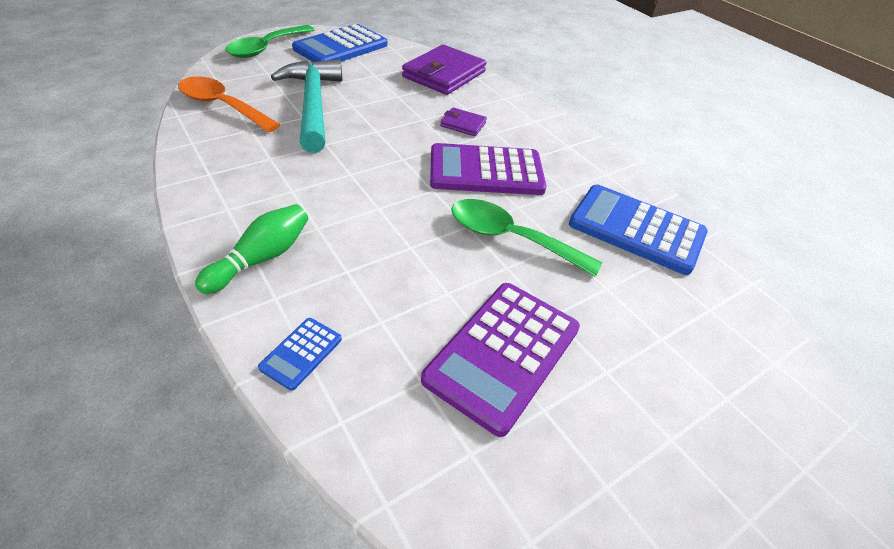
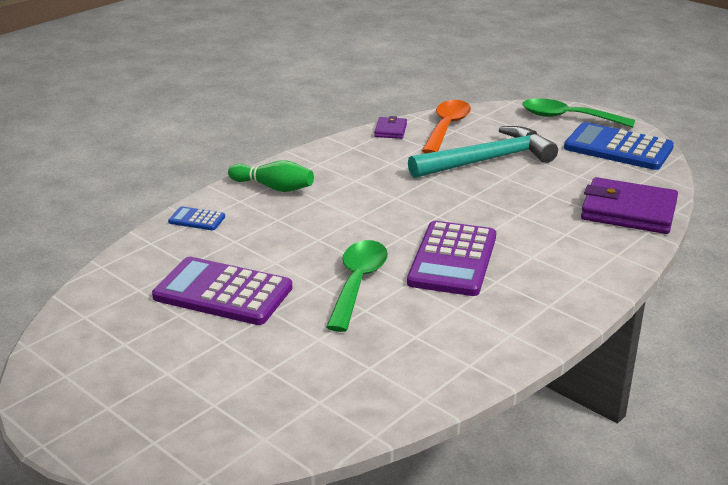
camera: 80 degrees right, 15 degrees down
(463, 124) = (529, 237): purple wallet -> purple wallet (390, 130)
(486, 171) = (453, 260): purple calculator -> purple calculator turned 150 degrees counterclockwise
(636, 229) = (418, 355): blue calculator -> none

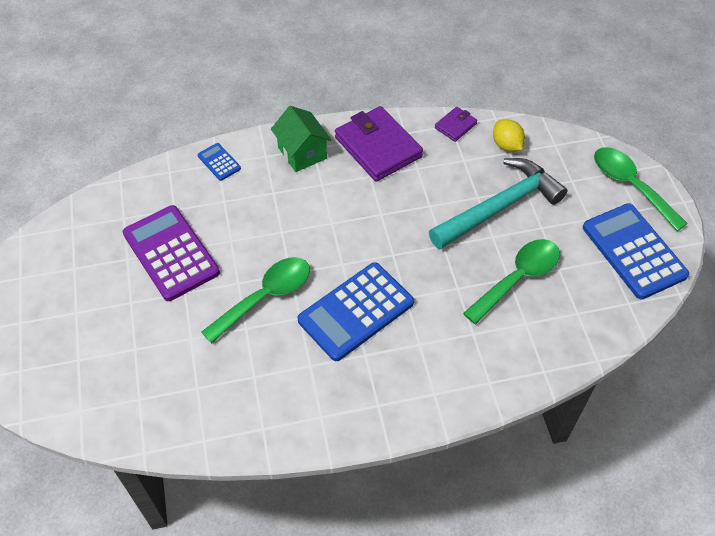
camera: 35 degrees right, 25 degrees up
(274, 187) = (302, 153): green bowling pin -> green house
(446, 127) = (506, 145): orange spoon -> yellow lemon
(453, 260) = (356, 312): purple calculator -> blue calculator
(487, 160) = (499, 207): turquoise hammer -> turquoise hammer turned 45 degrees counterclockwise
(556, 192) = (518, 278): none -> green spoon
(628, 211) = (554, 337): purple wallet -> purple wallet (378, 147)

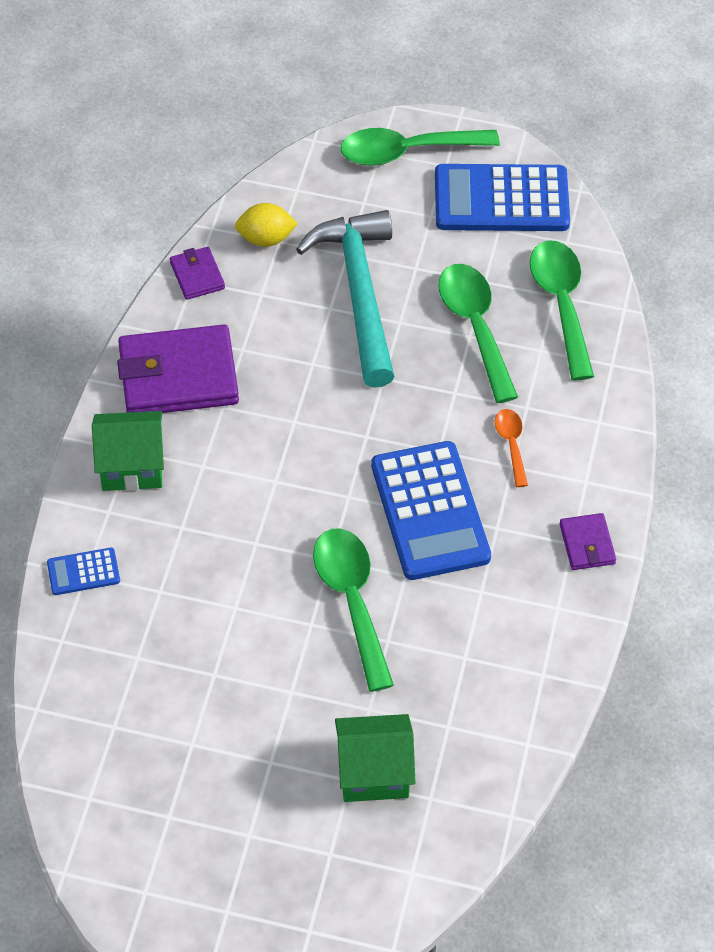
camera: 65 degrees left, 0 degrees up
(145, 359) = (373, 772): none -> green house
(171, 253) = (214, 686): purple calculator -> none
(382, 415) = (587, 544): none -> purple wallet
(437, 336) = (511, 444): none -> orange spoon
(573, 320) = (561, 304): none -> green spoon

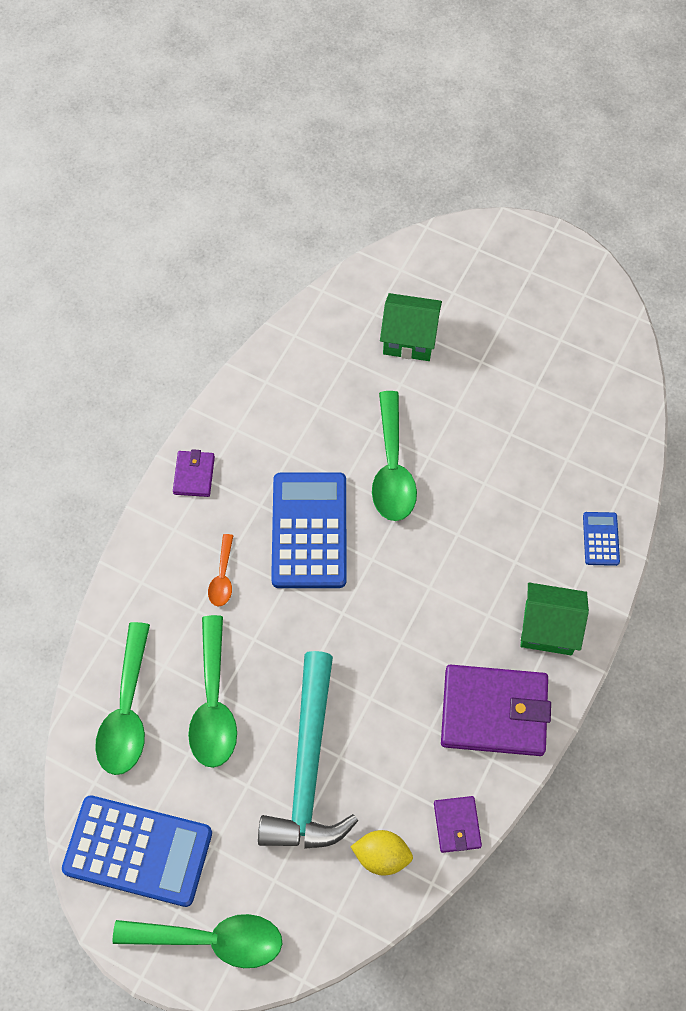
camera: 165 degrees left, 10 degrees up
(83, 572) = (600, 539): blue calculator -> blue calculator turned 90 degrees counterclockwise

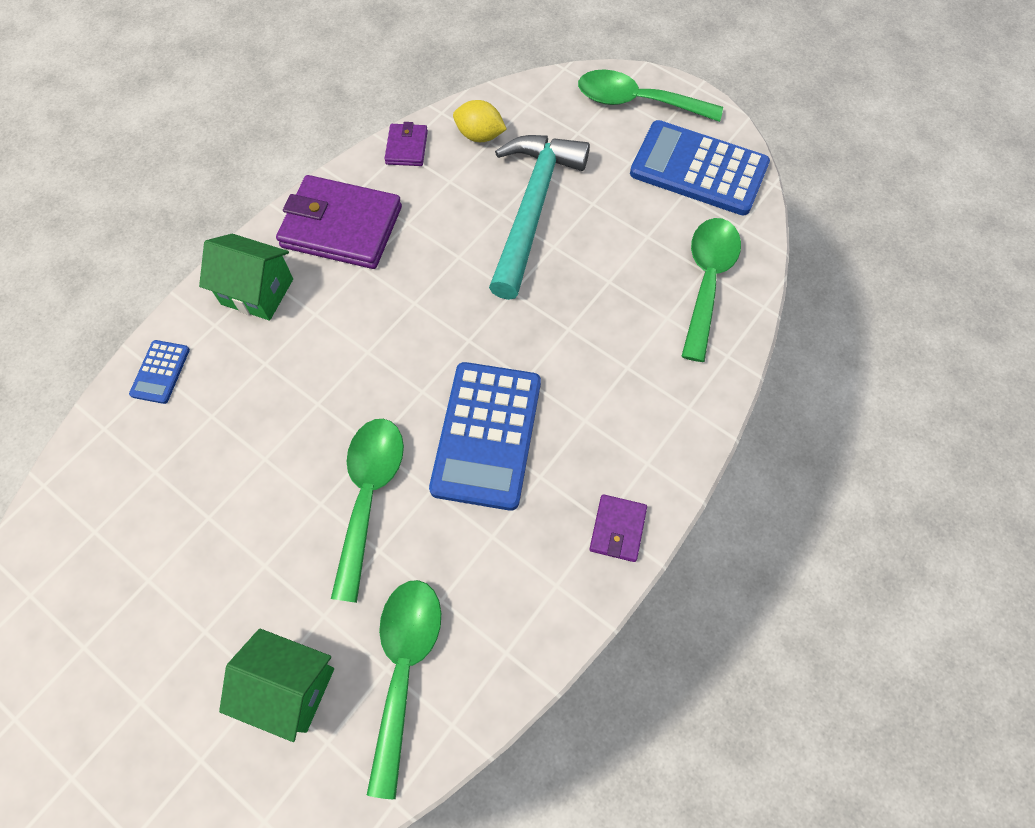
camera: 170 degrees left, 0 degrees up
(213, 704) = (618, 274): green spoon -> green spoon (404, 668)
(222, 577) = (595, 398): orange spoon -> none

